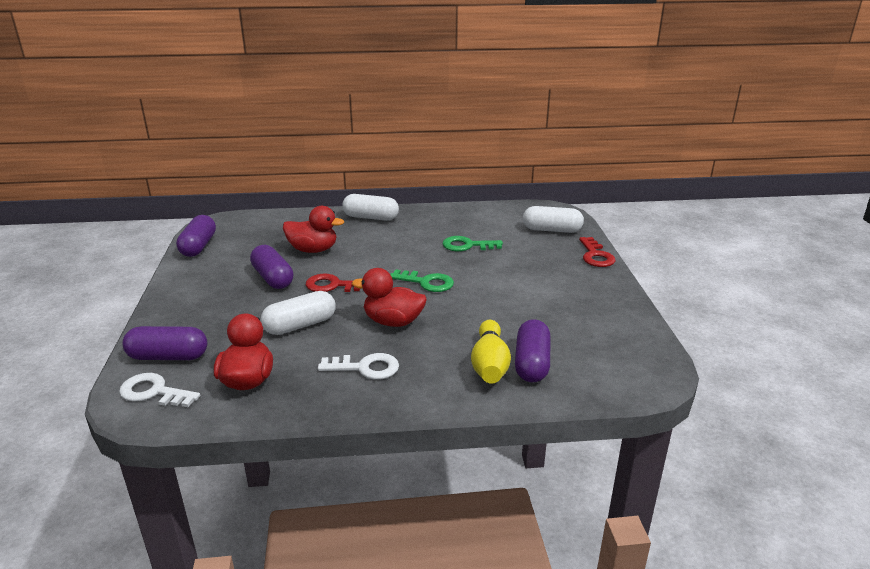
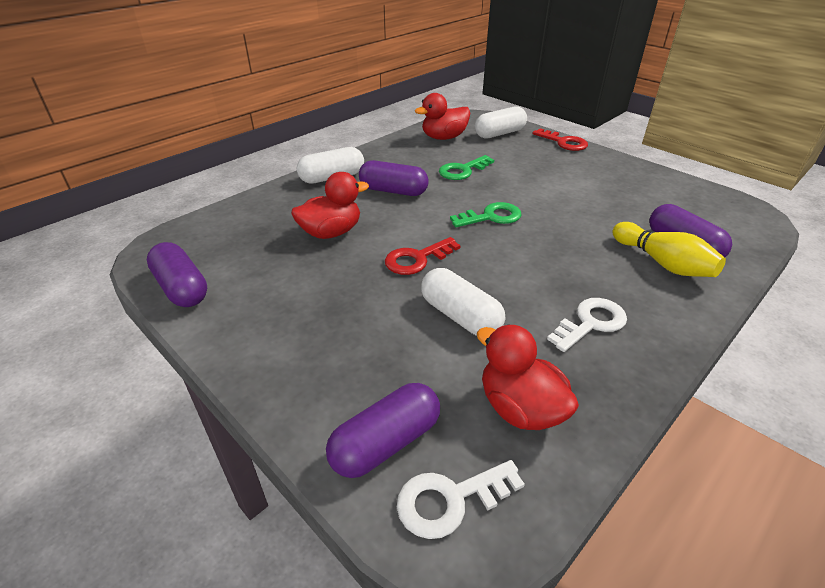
camera: 40 degrees left, 10 degrees up
(273, 278) = (341, 281): purple capsule -> purple capsule (393, 191)
(300, 325) = (460, 316): white capsule -> white capsule turned 60 degrees counterclockwise
(393, 322) = (531, 266): red duck -> red duck (444, 137)

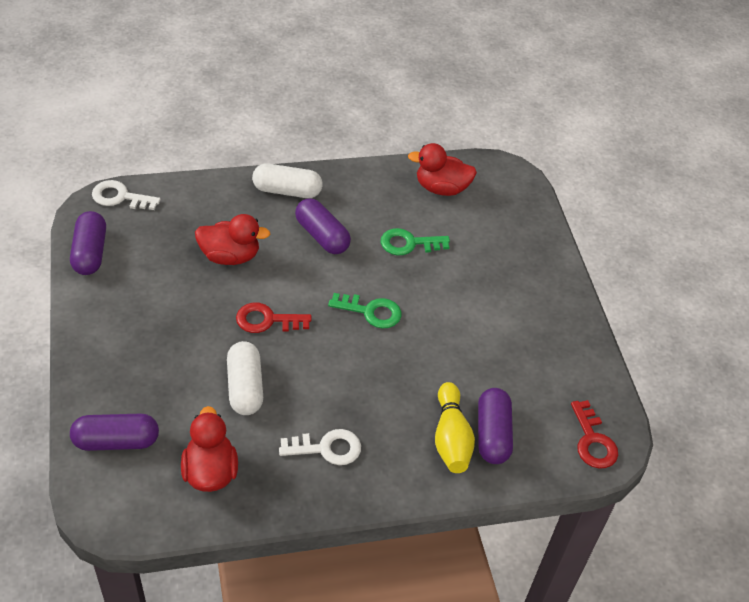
camera: 30 degrees right, 10 degrees up
(450, 500) = (118, 492): white key -> white key (120, 197)
(499, 133) = (504, 211): white capsule -> none
(564, 142) = (554, 259): red key -> red key (593, 441)

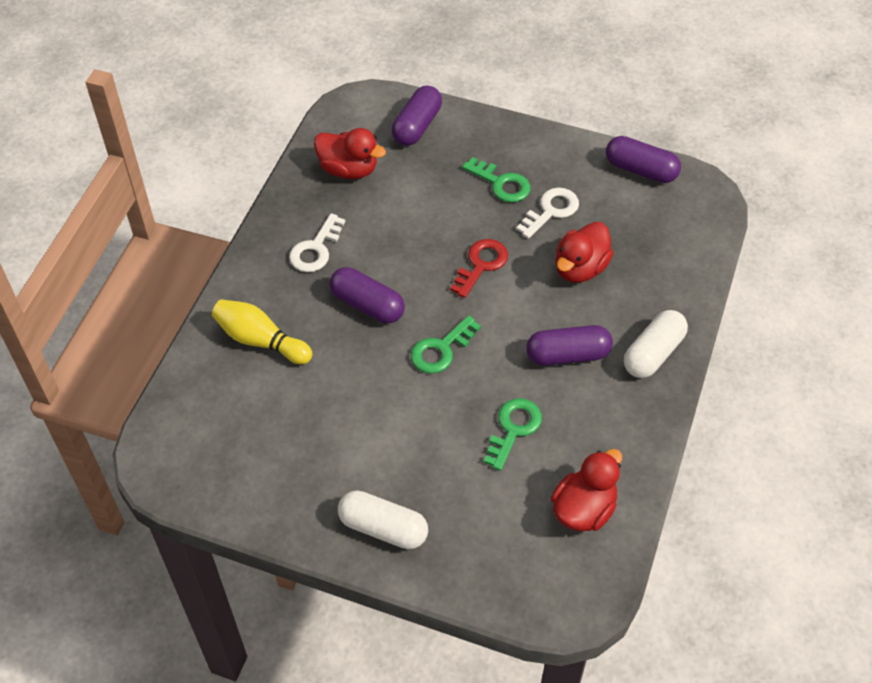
camera: 125 degrees right, 5 degrees up
(120, 197) = (710, 213): white key -> white key (551, 211)
(161, 342) = (501, 184): none -> green key
(245, 387) = (415, 220): white capsule -> white capsule (383, 528)
(492, 434) = (240, 374): purple capsule -> purple capsule (367, 305)
(593, 441) = (173, 452): red key -> none

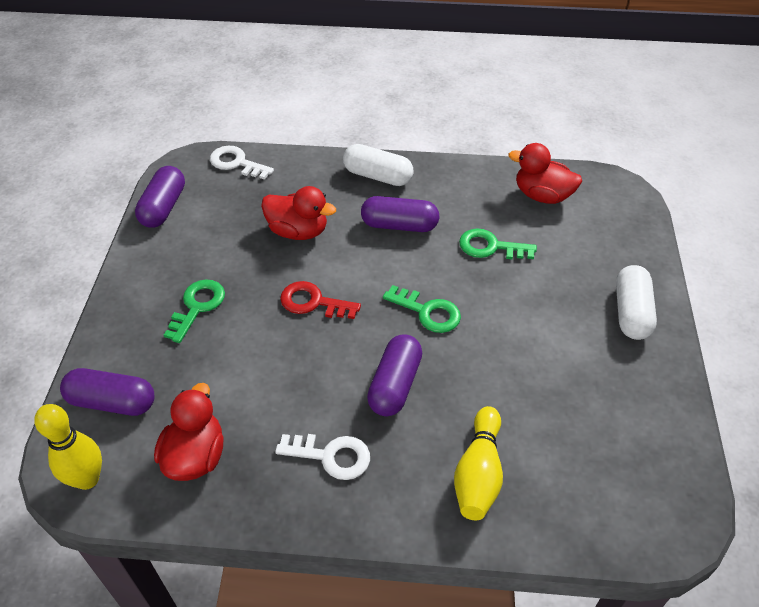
camera: 105 degrees left, 5 degrees down
(353, 111) = (87, 479): none -> yellow bowling pin
(551, 211) = (229, 262): white key -> white key (236, 163)
(568, 355) = (399, 225): purple capsule -> purple capsule turned 60 degrees counterclockwise

